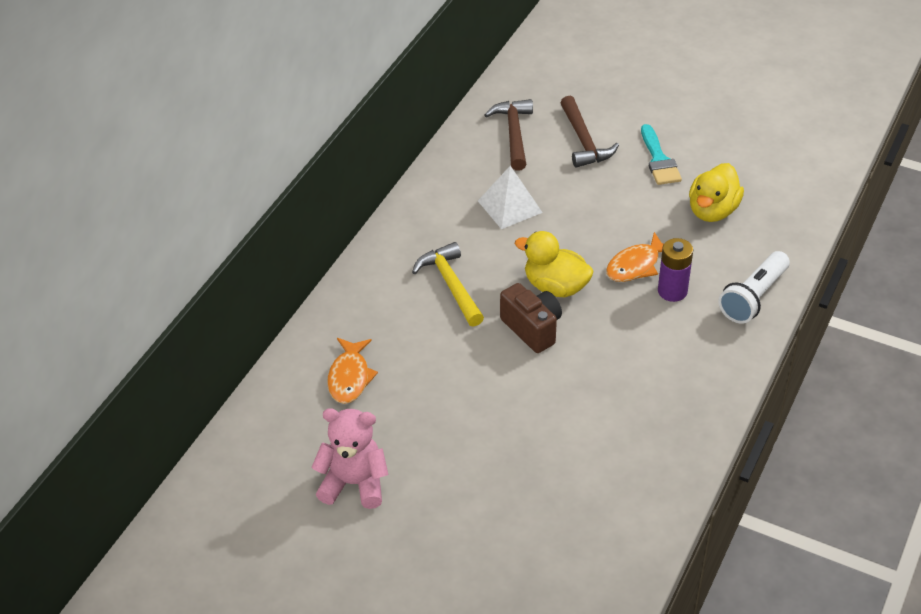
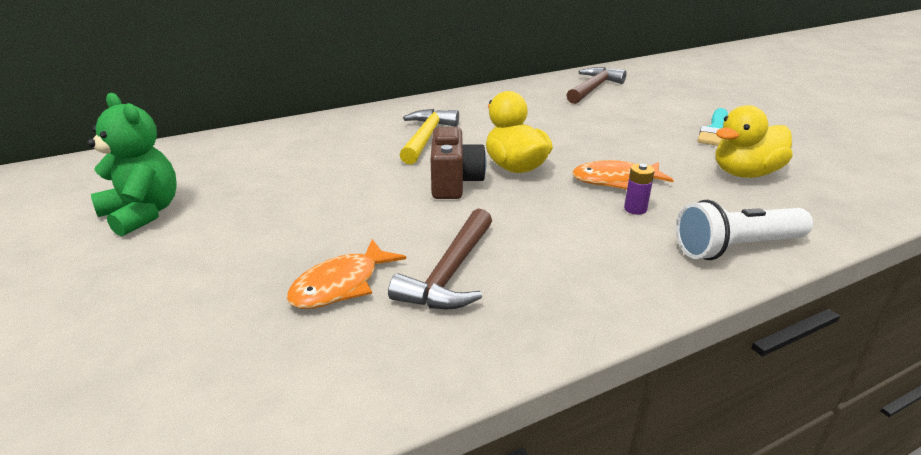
camera: 35 degrees right, 15 degrees down
(350, 377) = (264, 155): orange fish -> orange fish (341, 285)
(354, 483) = (143, 214): pink teddy bear -> green teddy bear
(510, 206) = (539, 117): white pyramid -> none
(584, 141) = (651, 105): brown hammer -> brown hammer (450, 273)
(672, 291) = (635, 209): purple battery -> purple battery, size x0.59

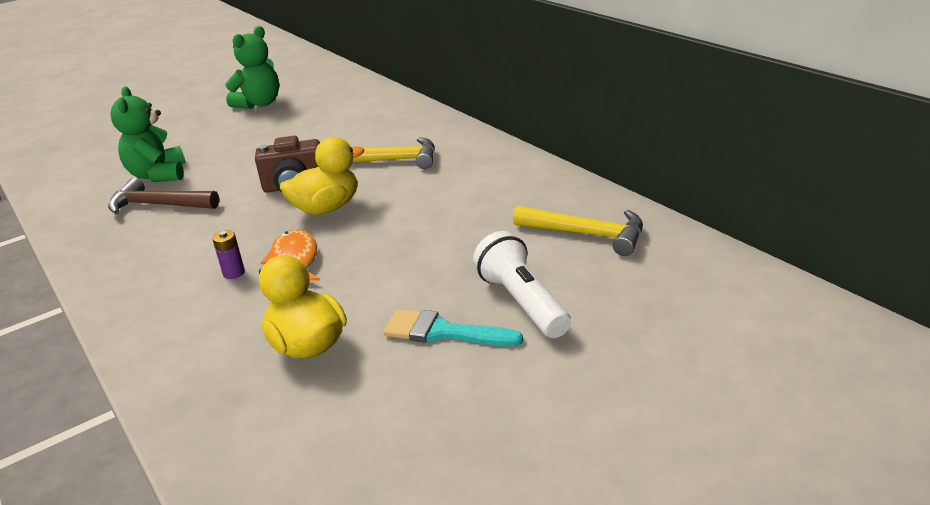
camera: 85 degrees right, 0 degrees up
(341, 285) = (158, 175): orange fish -> green teddy bear
(593, 88) = (587, 234): brown hammer -> yellow hammer
(736, 248) = (151, 325): white flashlight -> white flashlight (522, 302)

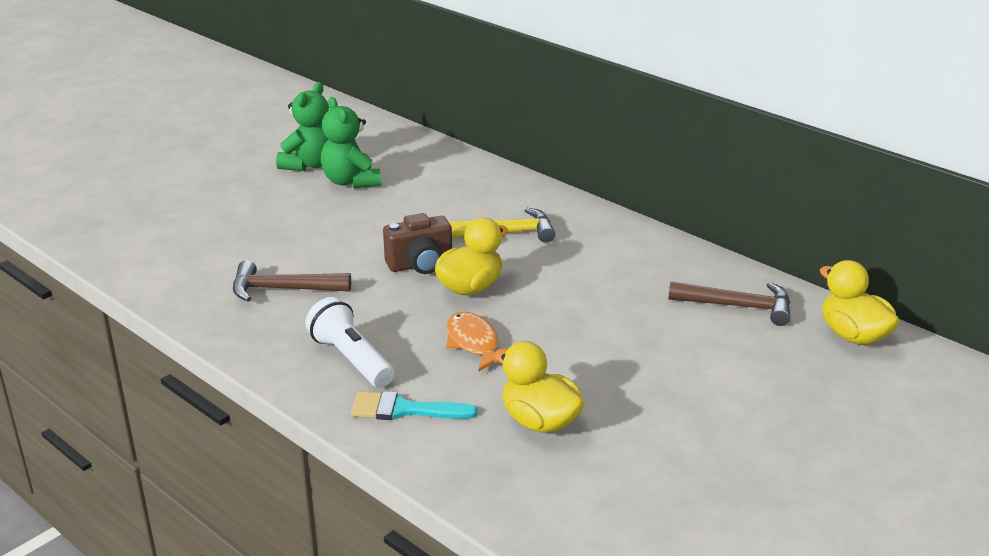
camera: 15 degrees left, 0 degrees up
(158, 175) = (254, 254): green teddy bear -> green teddy bear (351, 181)
(234, 273) = (420, 358): purple battery -> none
(442, 332) = (655, 402): turquoise brush -> turquoise brush (404, 410)
(522, 302) = (711, 372): white flashlight -> white flashlight (351, 359)
(587, 234) = (738, 306): yellow hammer -> brown hammer
(704, 270) = (853, 335): none -> yellow duck

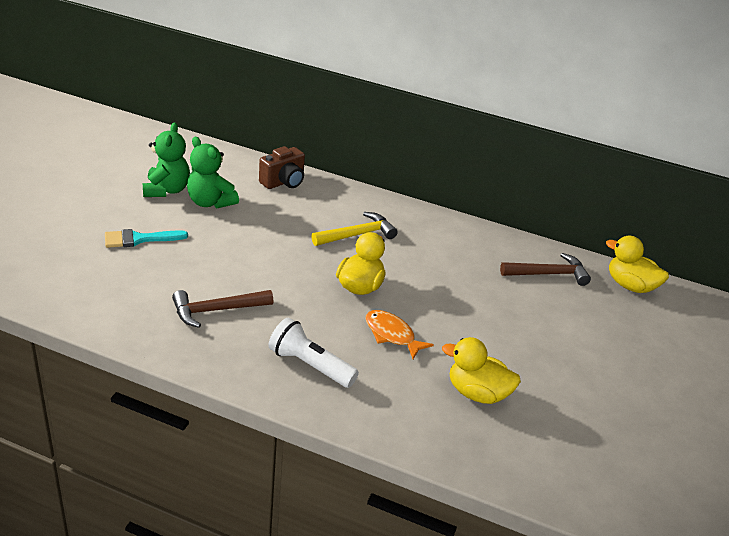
camera: 25 degrees left, 5 degrees up
(404, 410) = (376, 403): turquoise brush -> turquoise brush (139, 239)
(420, 265) = (311, 272): brown camera -> brown camera (283, 182)

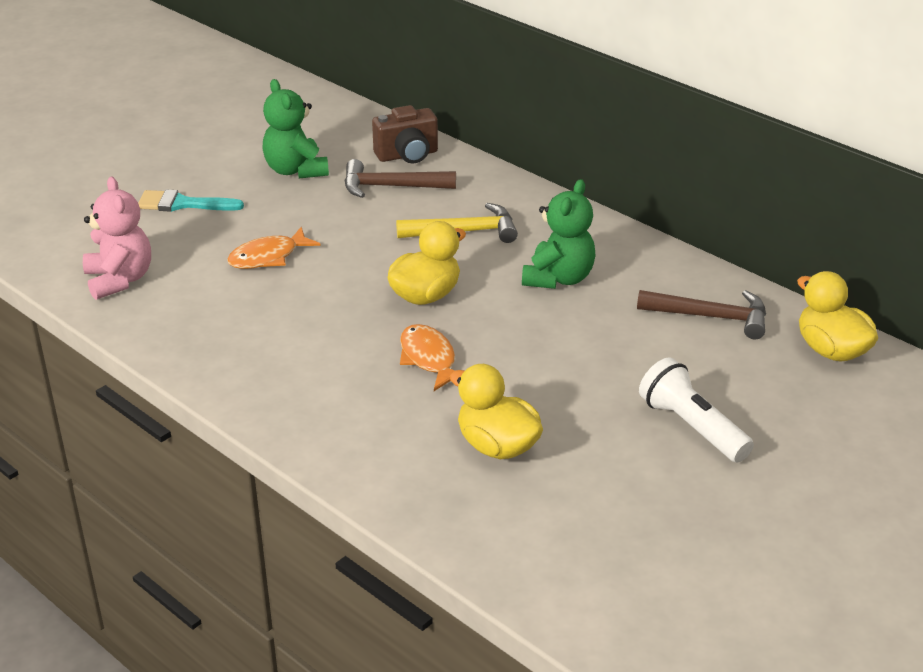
camera: 25 degrees right, 0 degrees up
(125, 309) = (119, 280): none -> pink teddy bear
(166, 190) = (250, 150): green teddy bear -> green teddy bear (558, 278)
(216, 310) = (225, 297): brown hammer -> brown hammer (391, 187)
(230, 273) = (268, 257): none -> orange fish
(310, 365) = (299, 377): white flashlight -> white flashlight (691, 427)

